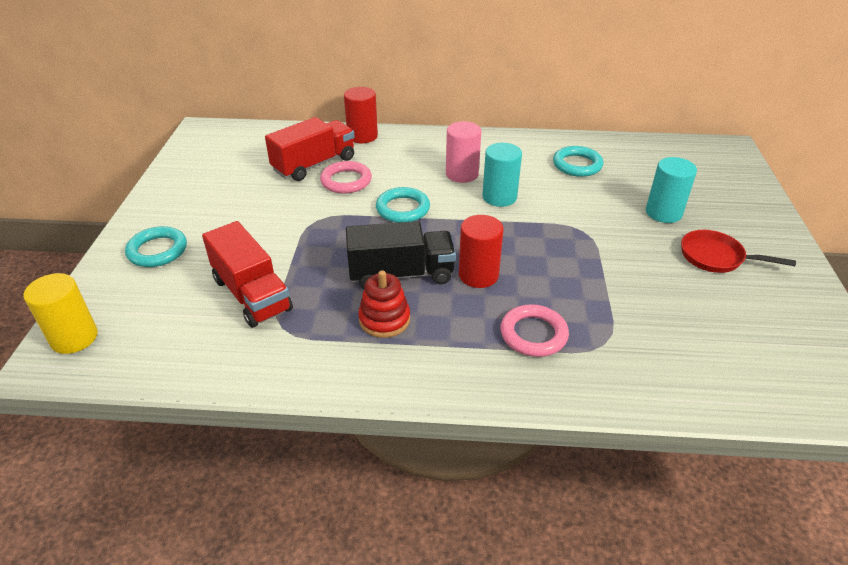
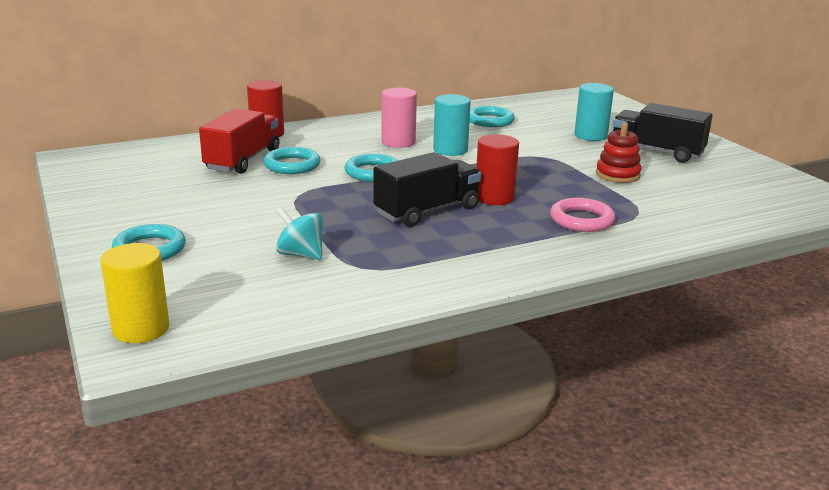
camera: 30 degrees left, 15 degrees down
(252, 294) = (300, 254): red truck -> turquoise spinning top
(346, 181) = (292, 165): pink ring -> turquoise ring
(384, 319) = (450, 240): red stacking toy -> red stacking toy (617, 175)
(716, 257) = (656, 152): red pan -> black truck

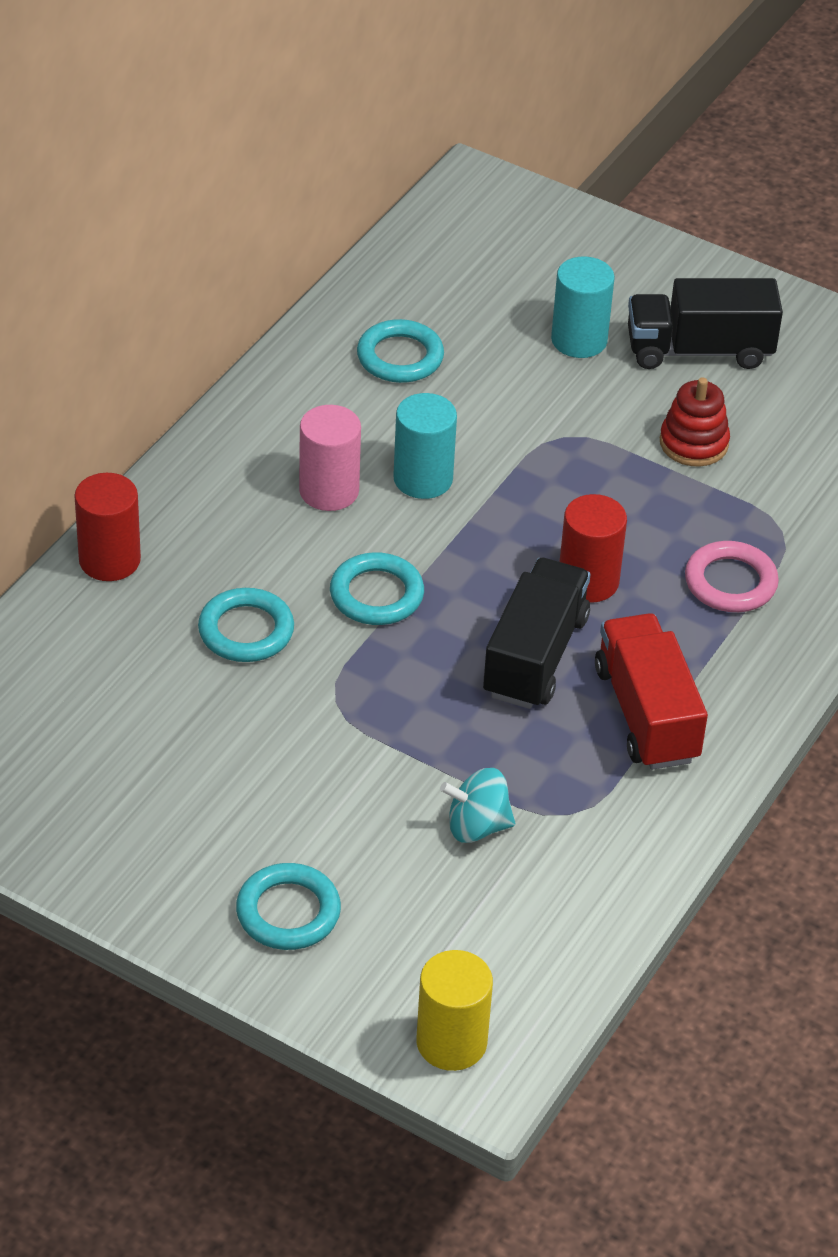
camera: 35 degrees left, 20 degrees up
(242, 160) = (161, 653): red truck -> red truck (646, 714)

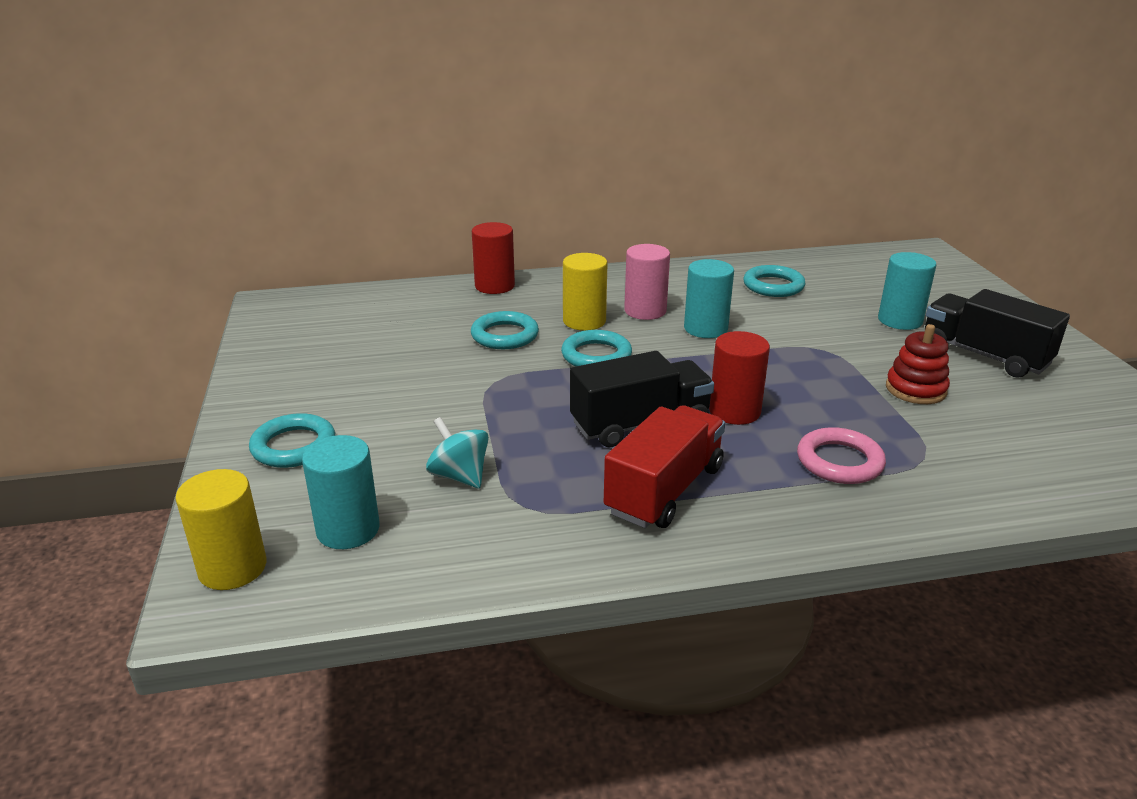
camera: 50 degrees right, 15 degrees down
(292, 551) = (584, 321): none -> yellow cylinder
(477, 943) = (348, 529): none -> turquoise cylinder

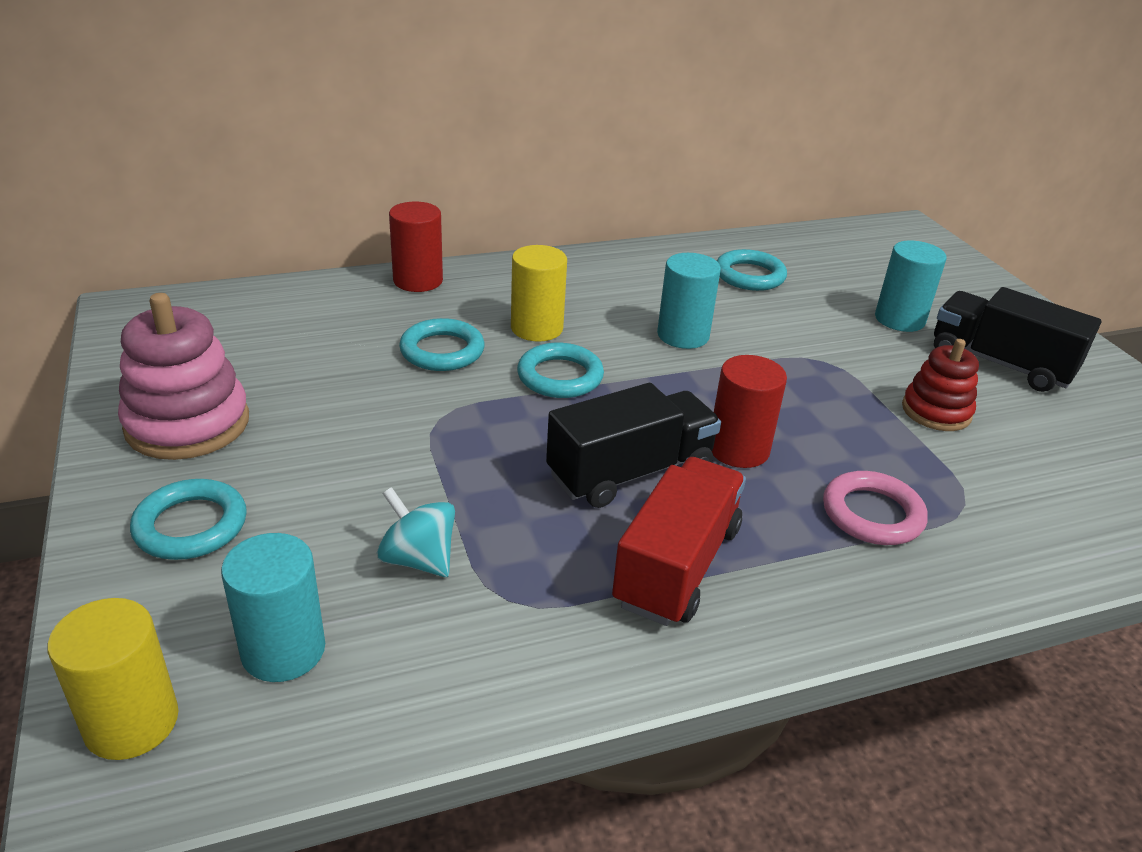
camera: 10 degrees left, 5 degrees up
(302, 380) = (187, 424): none -> pink stacking toy
(645, 311) = (607, 312): pink cylinder -> none

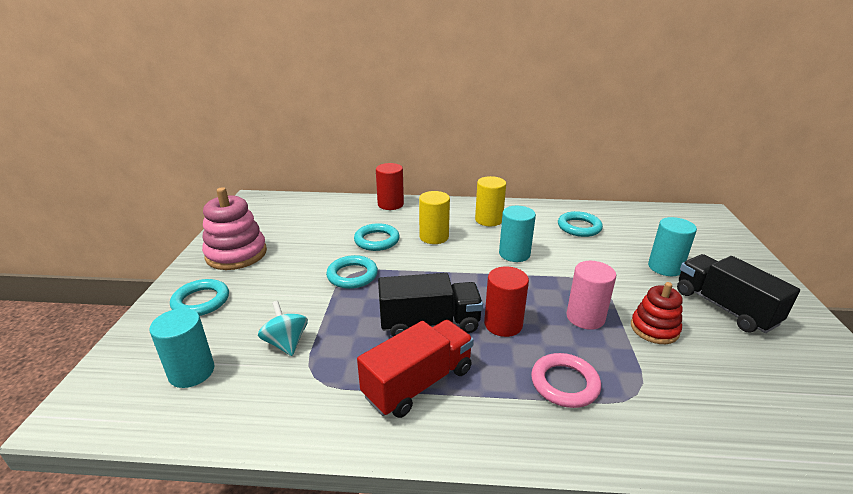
camera: 25 degrees right, 5 degrees down
(131, 722) = (105, 387): yellow cylinder -> yellow cylinder (488, 220)
(560, 376) = (428, 264): turquoise ring -> turquoise ring (352, 275)
(842, 414) = (585, 317): none -> pink cylinder

